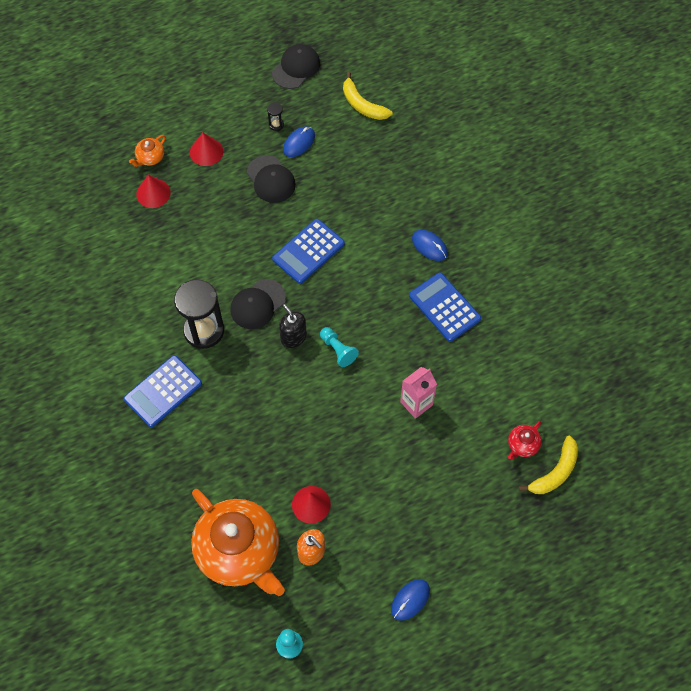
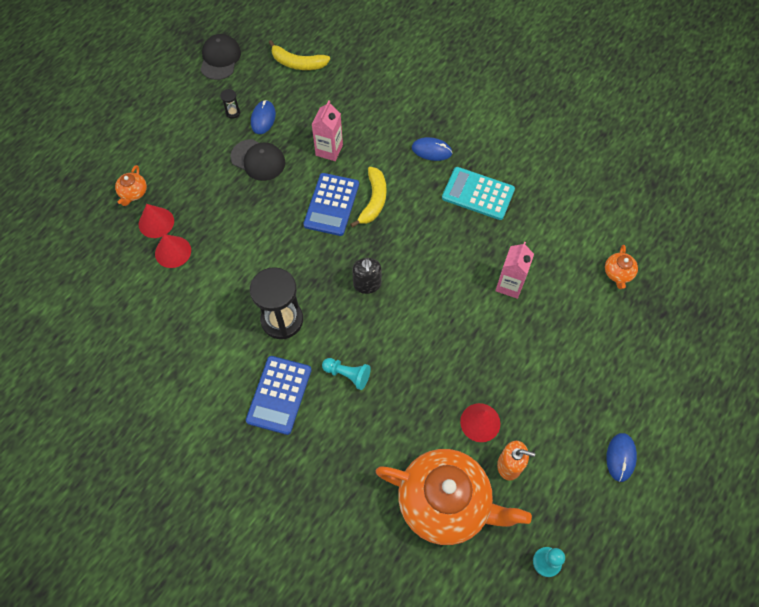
camera: 30 degrees left, 0 degrees up
(206, 151) = (183, 164): red cone -> red cone (173, 252)
(258, 304) = (316, 272): black cap -> none
(293, 337) = (367, 284): black soap dispenser -> black soap dispenser turned 120 degrees counterclockwise
(338, 200) = (329, 150): none -> pink carton
(338, 350) = (413, 275): turquoise pawn -> turquoise pawn (347, 375)
(444, 307) = (478, 194): blue calculator -> turquoise calculator
(522, 445) = (618, 273): red teapot -> orange teapot
(555, 472) = (658, 281): yellow banana -> yellow banana (373, 200)

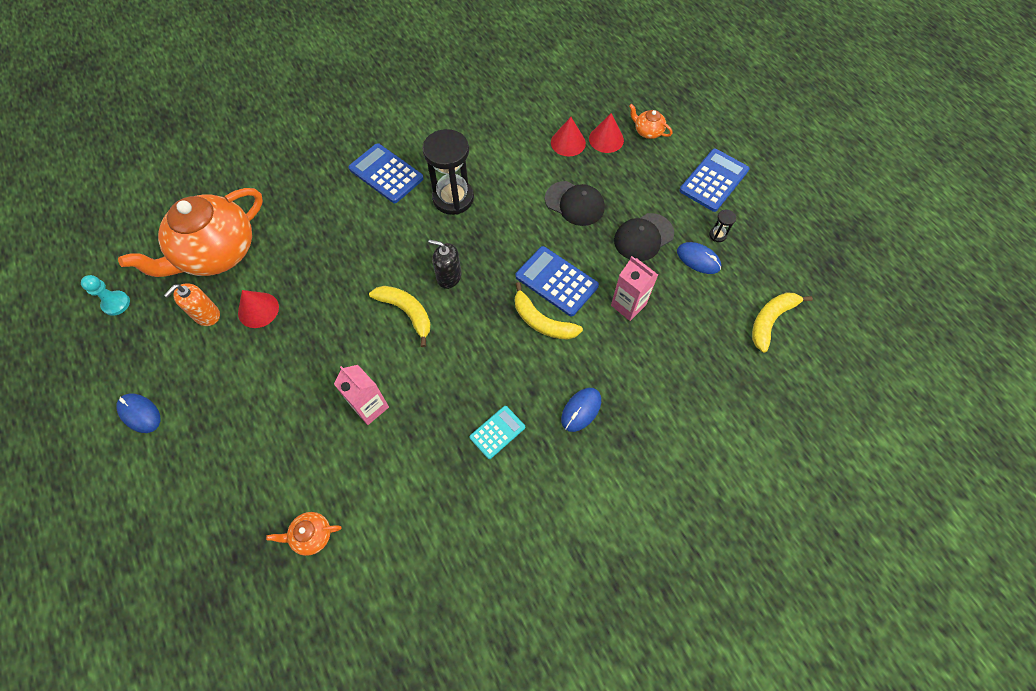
camera: 115 degrees right, 0 degrees up
(174, 129) = (714, 180): none -> blue calculator
(220, 59) = (802, 247): black cap -> black cap (575, 203)
(347, 375) = (371, 227): turquoise pawn -> none
(417, 300) = (406, 312): none -> yellow banana
(478, 194) = (497, 432): turquoise calculator -> turquoise calculator, size x0.61
(618, 273) = (311, 535): orange teapot -> orange teapot turned 45 degrees counterclockwise

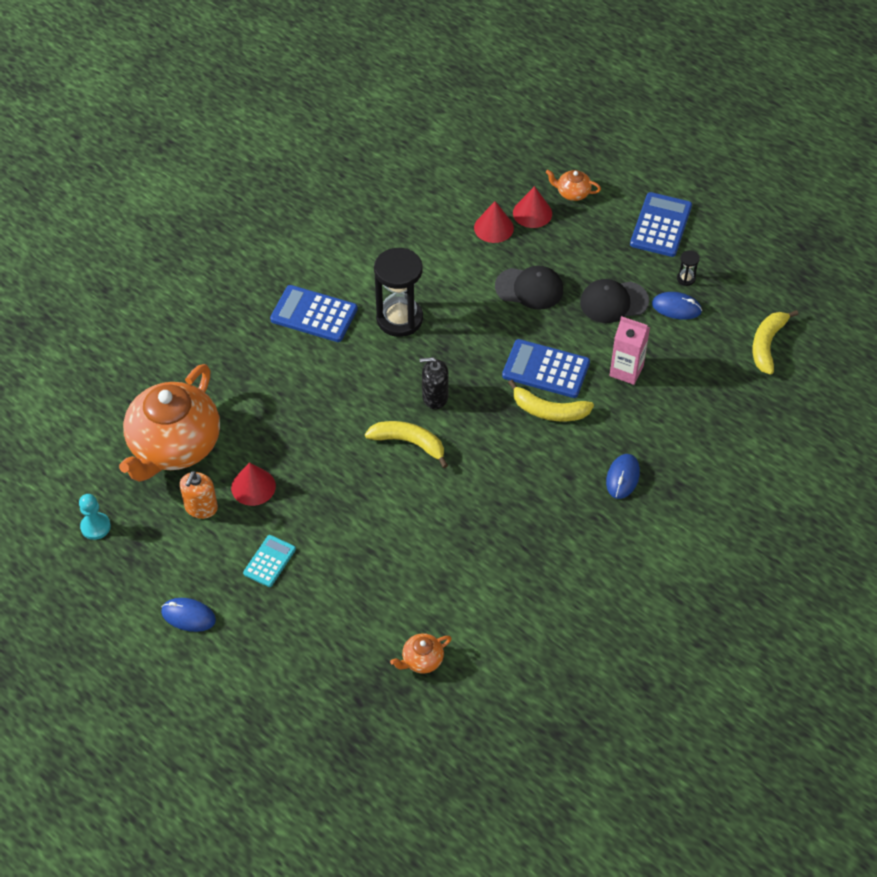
camera: 20 degrees left, 10 degrees down
(370, 407) = (418, 538): pink carton -> none
(497, 432) = (552, 521): turquoise calculator -> turquoise calculator (269, 561)
(643, 237) = (613, 302): black cap -> black cap turned 45 degrees clockwise

